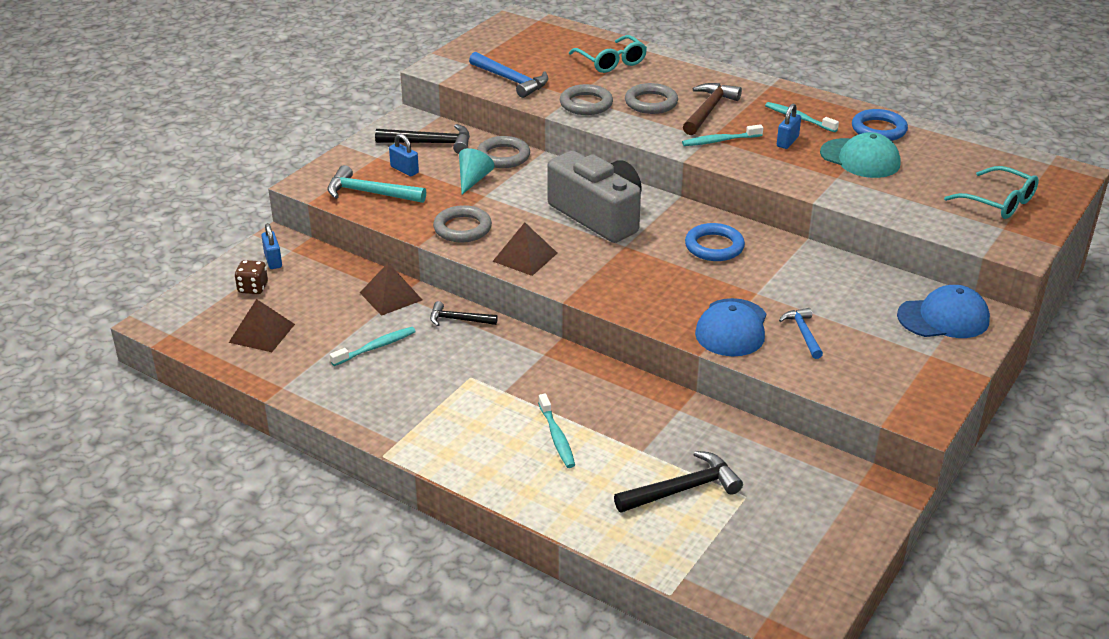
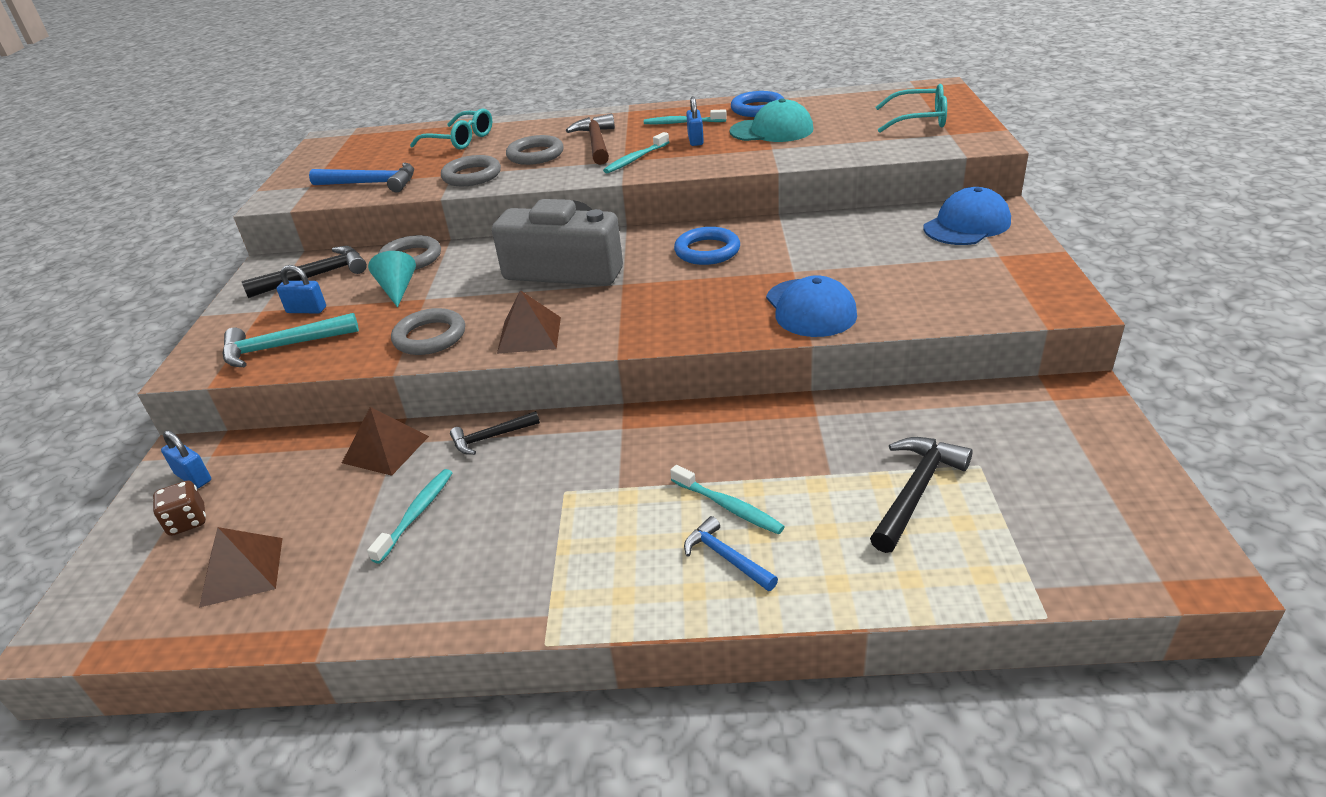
camera: 30 degrees left, 0 degrees up
(803, 333) = (877, 284): blue hammer -> blue hammer (726, 557)

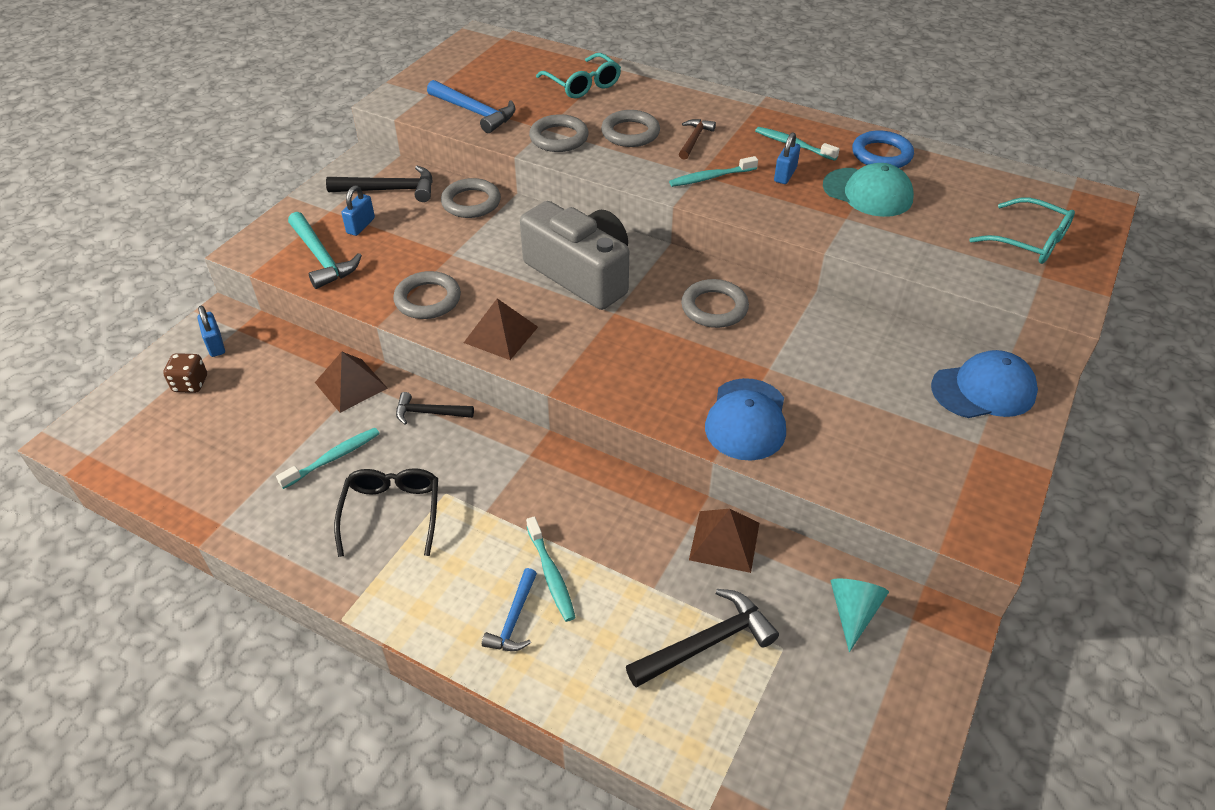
camera: 25 degrees right, 10 degrees up
(242, 571) = (198, 446): brown pyramid -> brown pyramid (724, 541)
(283, 347) = (321, 258): turquoise hammer -> turquoise hammer turned 135 degrees counterclockwise
(306, 310) = (360, 226): blue padlock -> blue padlock turned 75 degrees clockwise
(397, 289) = (438, 234): turquoise cone -> turquoise cone (853, 612)
(521, 530) = (392, 512): none -> black glasses
(596, 143) = (694, 140): brown hammer -> brown hammer, size x0.62
(707, 251) = (714, 308): blue ring -> grey ring
(726, 557) = (514, 619): blue hammer -> blue hammer turned 150 degrees counterclockwise

